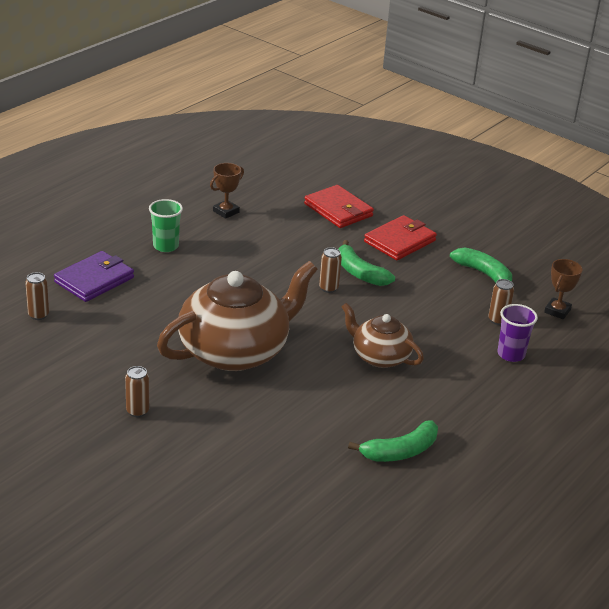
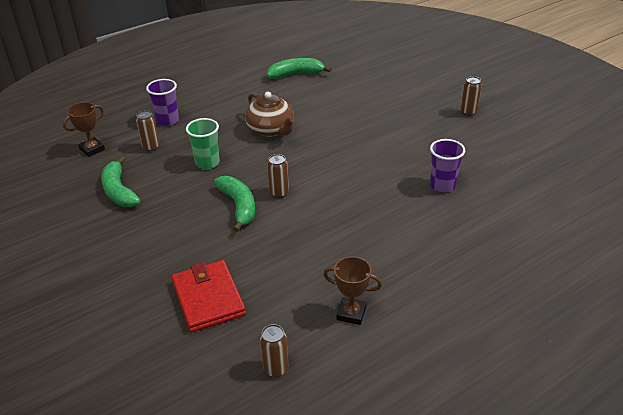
camera: 160 degrees left, 5 degrees up
(38, 315) = (562, 195): brown can -> brown can (276, 369)
(94, 280) = (513, 228): purple wallet -> none
(164, 312) = (442, 185): none -> purple cup
(166, 246) = (434, 265): green cup -> green cup (207, 163)
(226, 212) = (351, 313): brown trophy -> brown trophy turned 45 degrees clockwise
(235, 351) = (385, 145): brown teapot -> none
(400, 241) = (169, 240): red wallet -> none

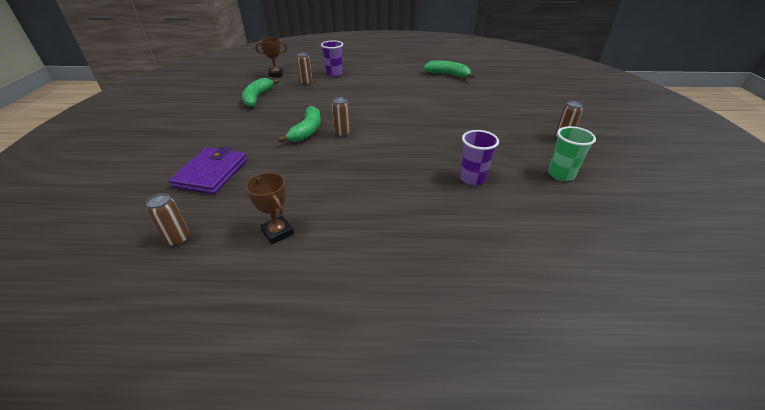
camera: 35 degrees right, 0 degrees up
(207, 163) = (324, 101): green cup -> green cup (561, 174)
(208, 298) = (211, 173): red wallet -> purple wallet
(271, 129) = (389, 98): brown teapot -> none

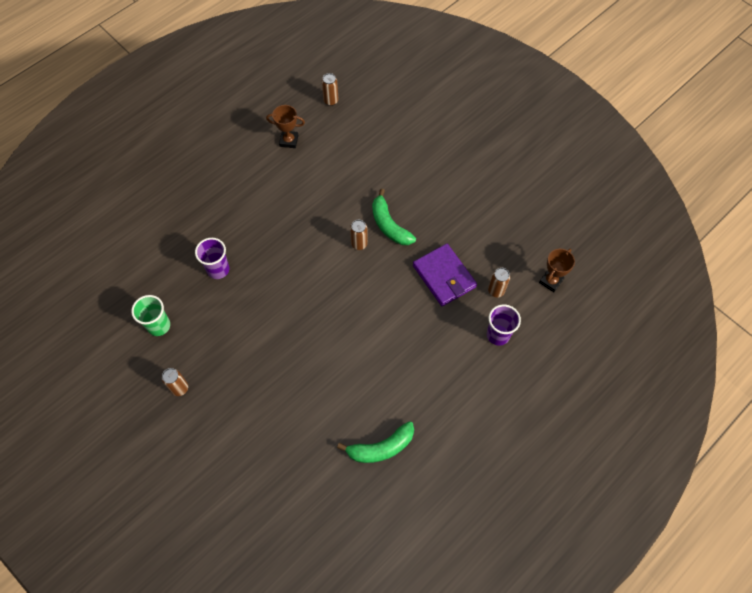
camera: 135 degrees right, 25 degrees up
(211, 173) = (386, 141): purple wallet -> purple wallet (444, 276)
(257, 97) = (497, 230): green banana -> none

